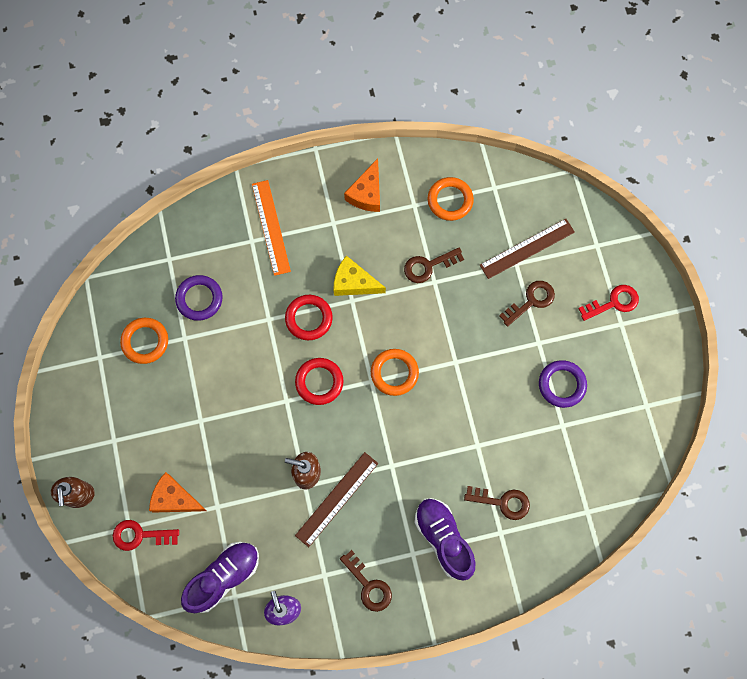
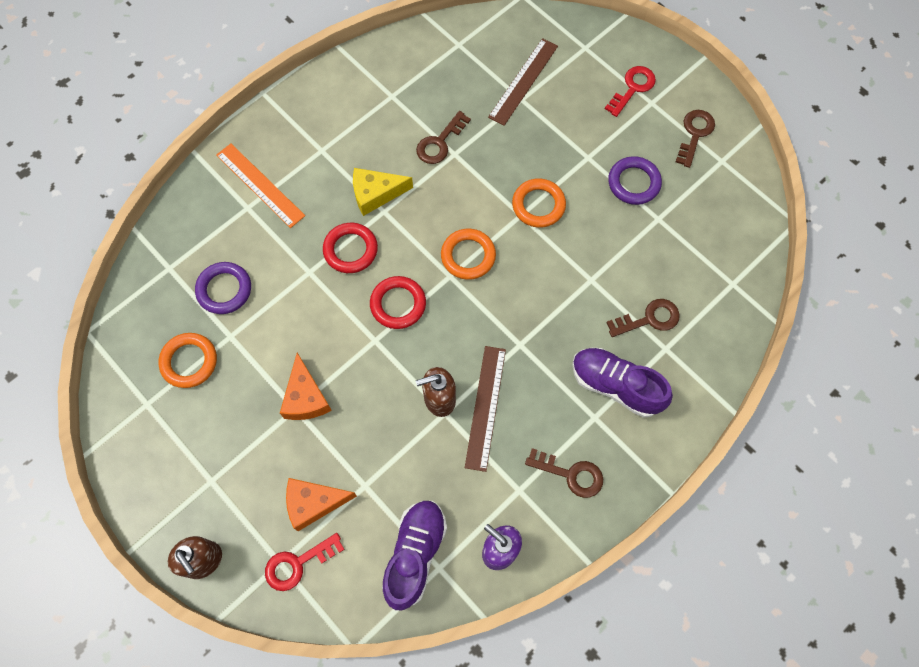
camera: 30 degrees left, 5 degrees down
(367, 193) = (339, 108): orange cheese -> orange cheese (306, 397)
(450, 200) = (424, 75): orange ring -> orange ring (538, 205)
(531, 301) = (557, 124): brown key -> brown key (695, 134)

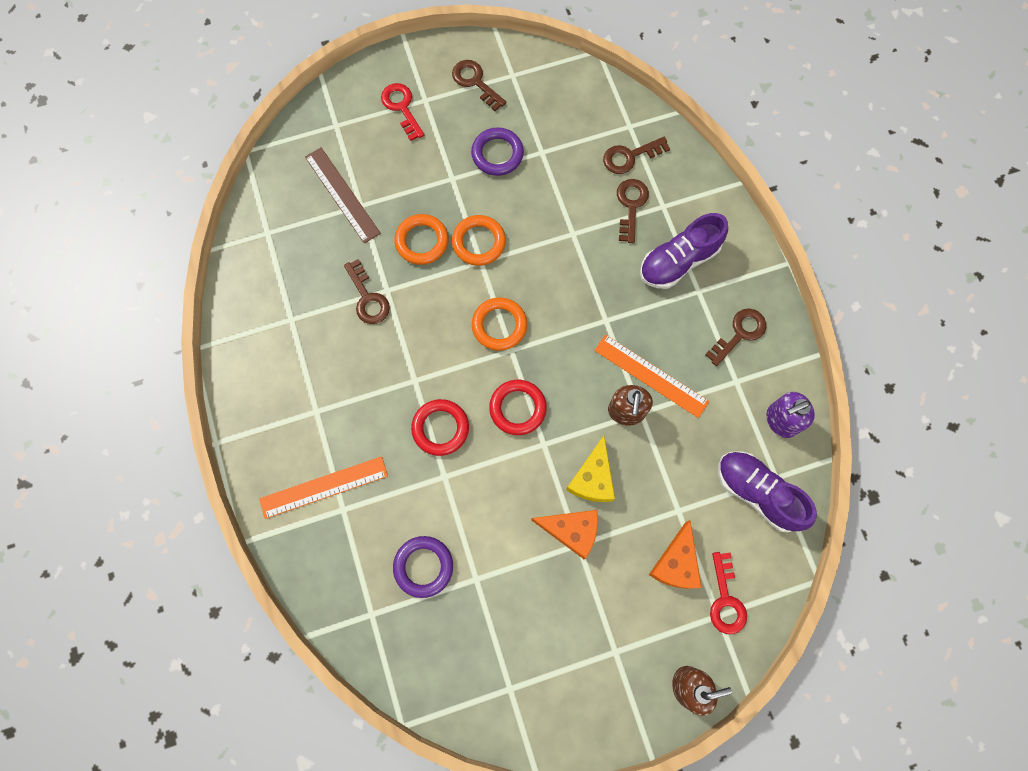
camera: 65 degrees left, 5 degrees up
(189, 362) = (484, 630): orange ring -> orange ring (422, 241)
(376, 194) = (392, 380): yellow cheese -> yellow cheese (593, 478)
(485, 407) = (651, 376): brown ruler -> orange ruler
(700, 297) = (630, 157): none -> brown key

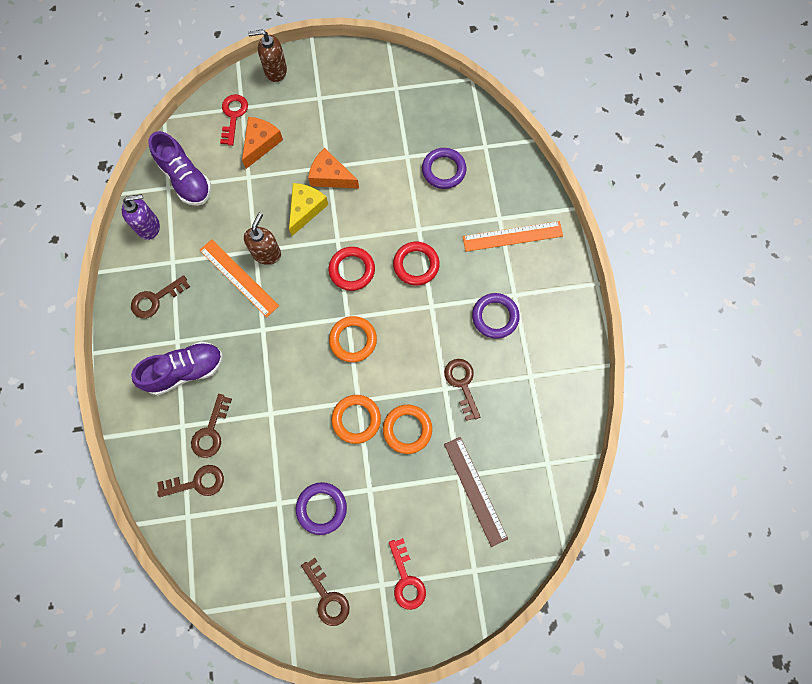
camera: 170 degrees left, 0 degrees up
(337, 380) = (495, 317): none -> purple ring

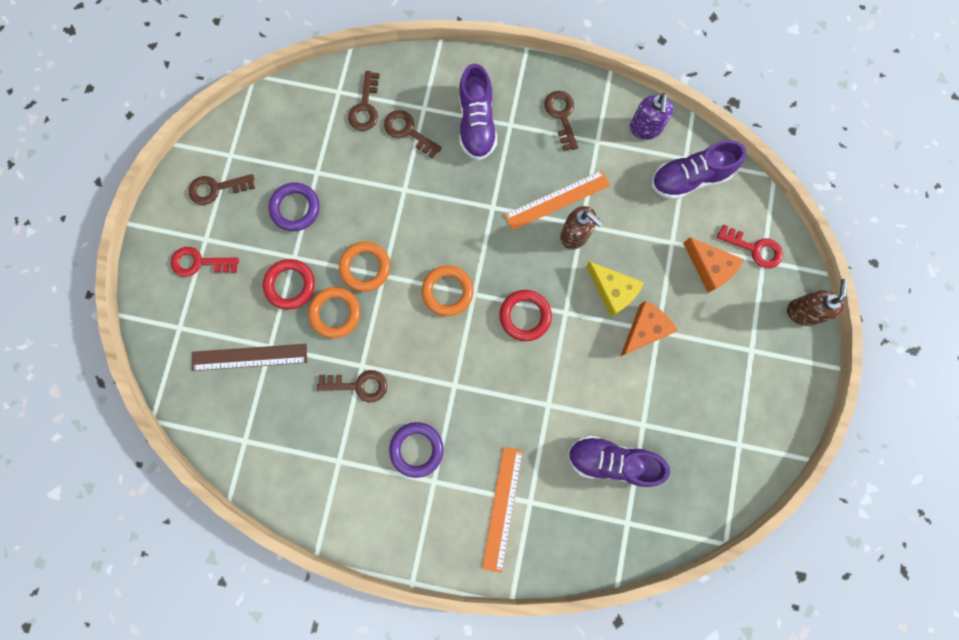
camera: 110 degrees right, 5 degrees up
(416, 265) = (506, 386): red ring -> red ring (290, 285)
(443, 170) = (611, 461): purple ring -> purple shoe

